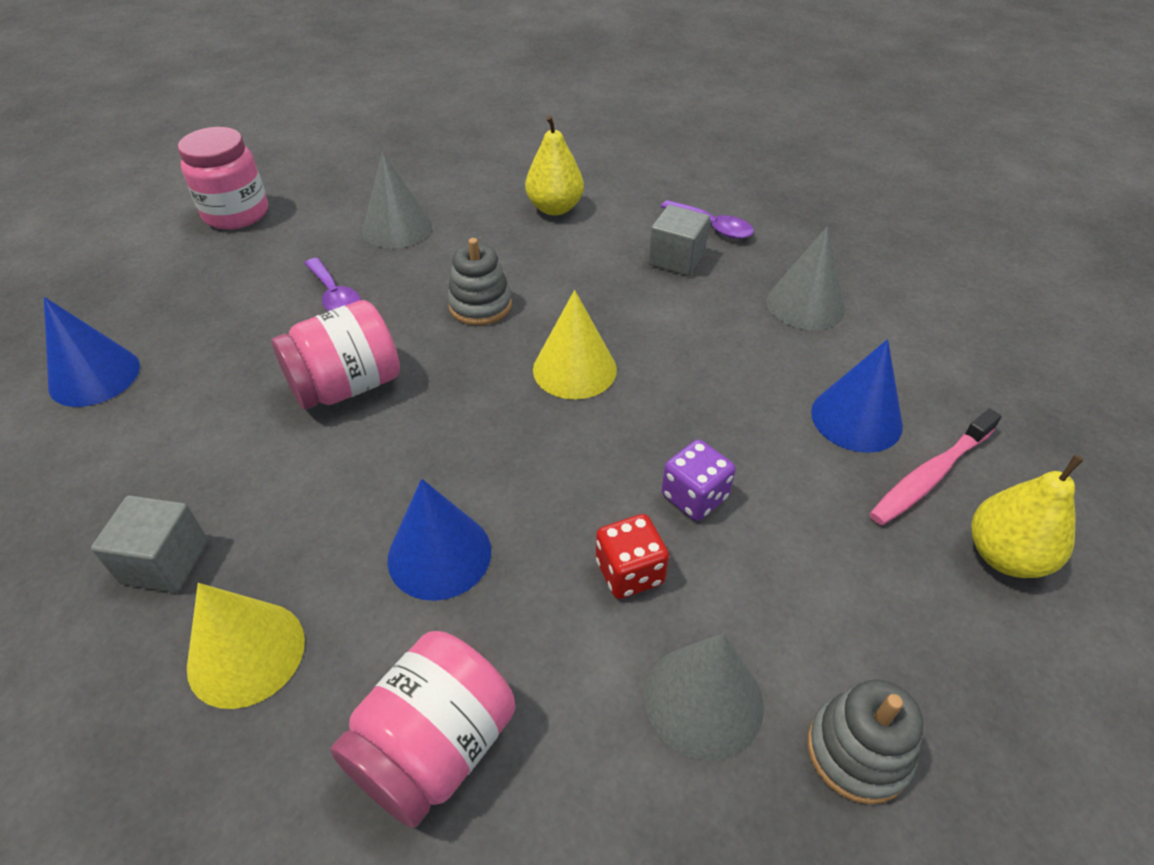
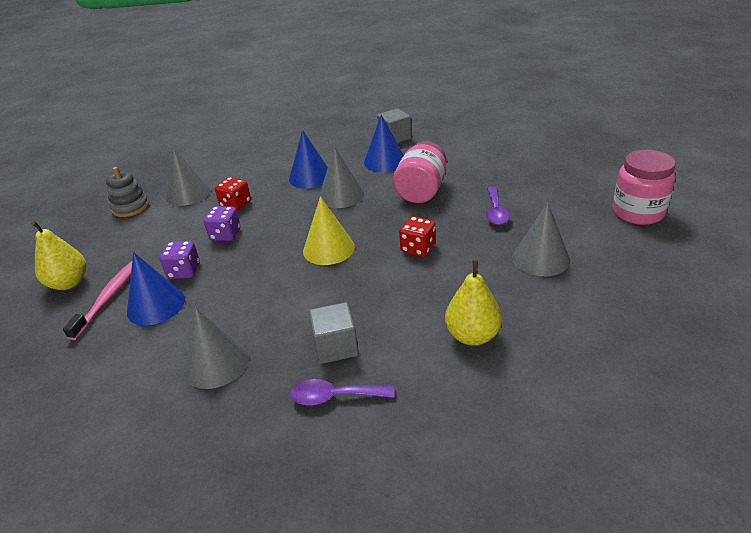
camera: 145 degrees right, 10 degrees down
(94, 376) = (521, 145): blue cone -> blue cone (384, 161)
(246, 653) = (339, 140): yellow cone -> none
(335, 296) = (495, 212): purple spoon -> purple spoon turned 105 degrees counterclockwise
(434, 747) = (264, 154): pink jar -> none
(450, 460) = (341, 195): none -> grey cone
(480, 305) = (418, 248): grey stacking toy -> red dice
(796, 457) = (184, 271): none -> purple dice

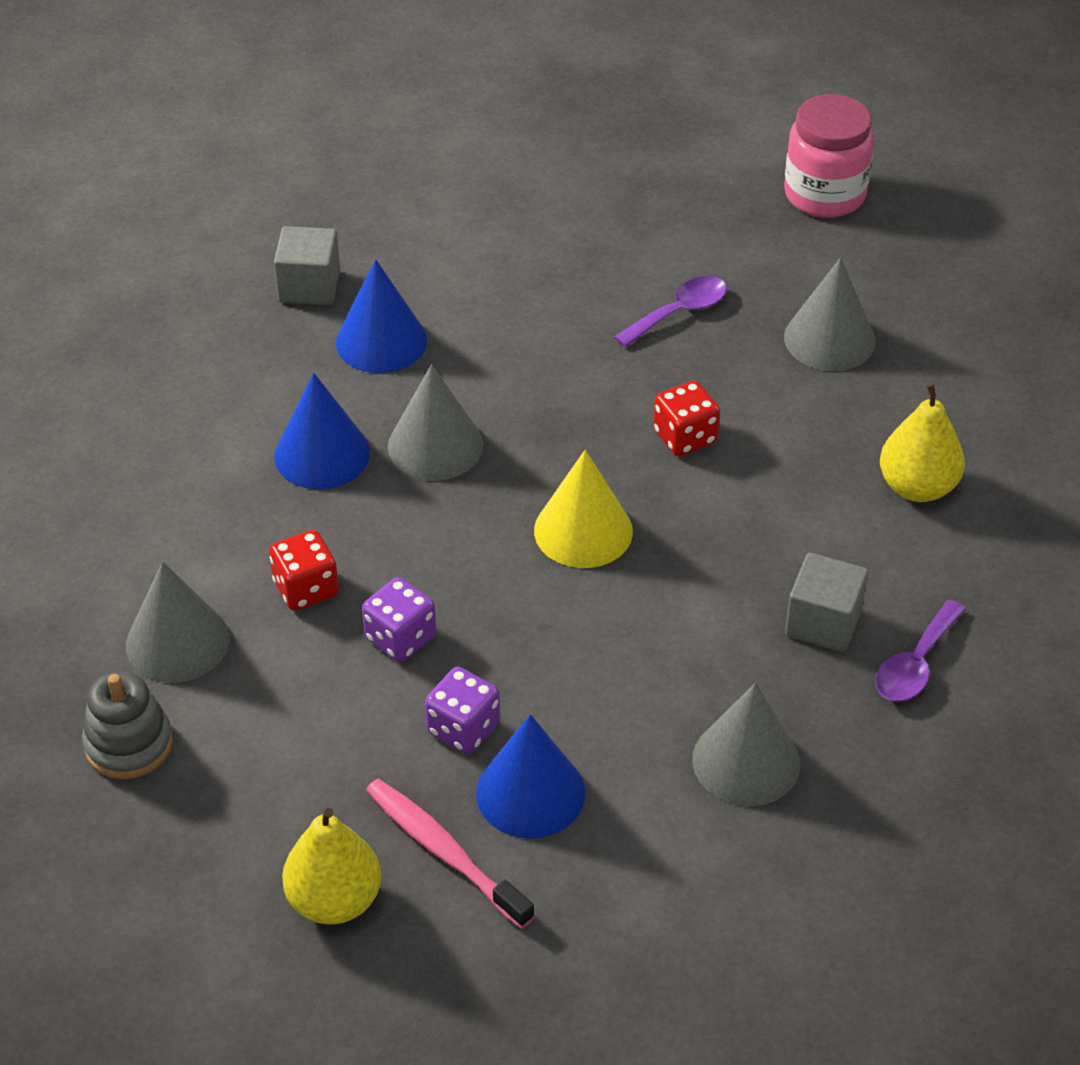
camera: 60 degrees left, 10 degrees up
(421, 191) = (532, 351): pink jar -> none
(495, 212) = (679, 312): purple spoon -> purple spoon turned 75 degrees counterclockwise

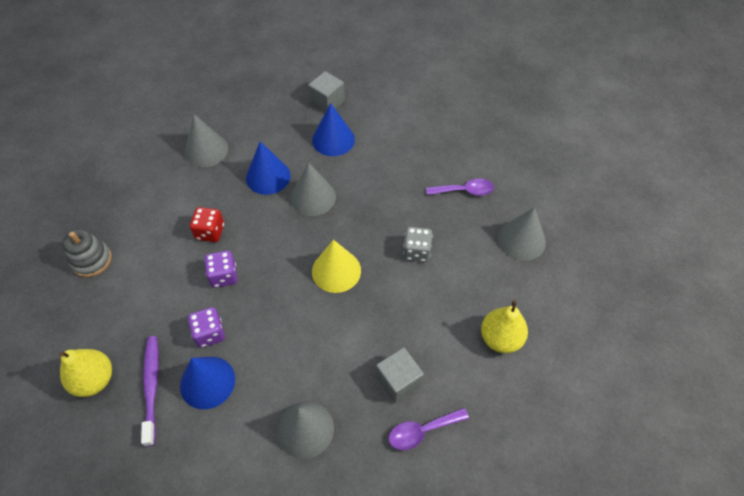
camera: 35 degrees right, 10 degrees up
(177, 641) = (146, 227): grey cone -> grey cone (206, 150)
(444, 852) = (151, 387): pink toothbrush -> purple toothbrush
(685, 437) = (416, 251): red dice -> grey dice
(824, 195) = (578, 168): pink jar -> none

